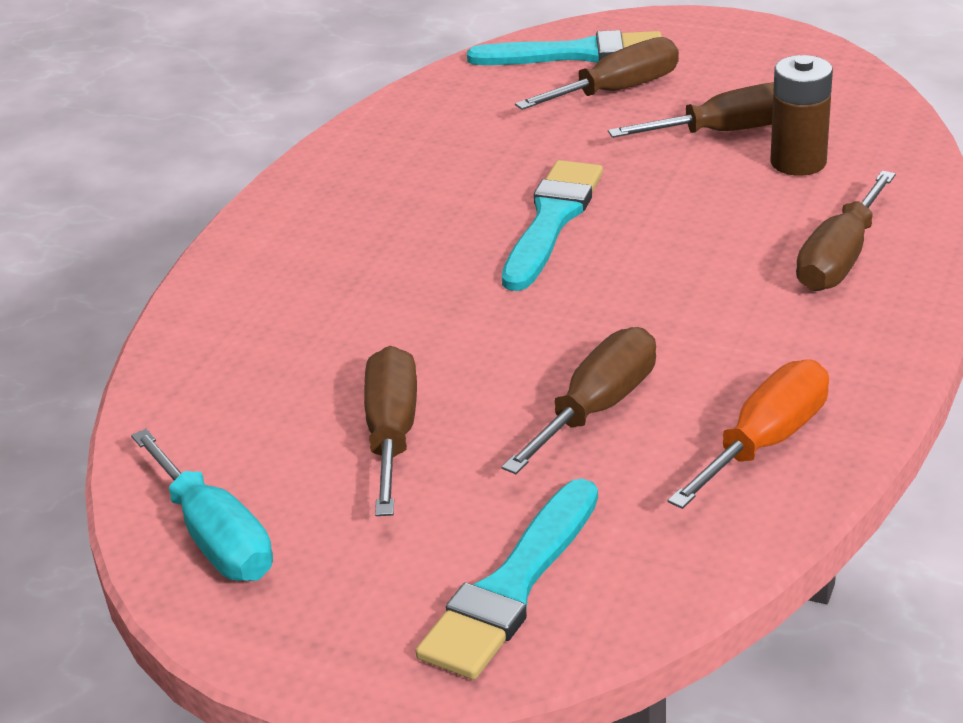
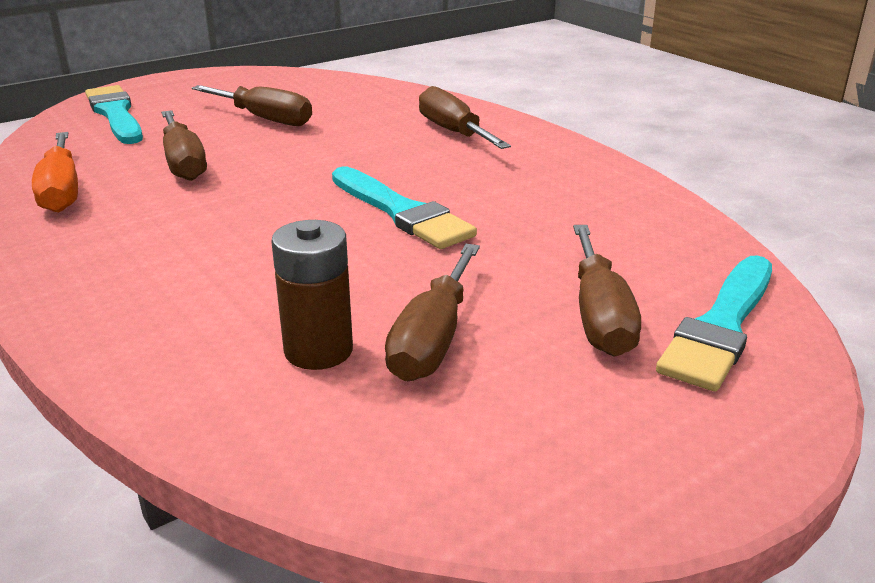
camera: 120 degrees right, 5 degrees down
(215, 537) = (265, 80): turquoise screwdriver -> none
(840, 258) = (153, 296): brown screwdriver -> brown screwdriver (453, 132)

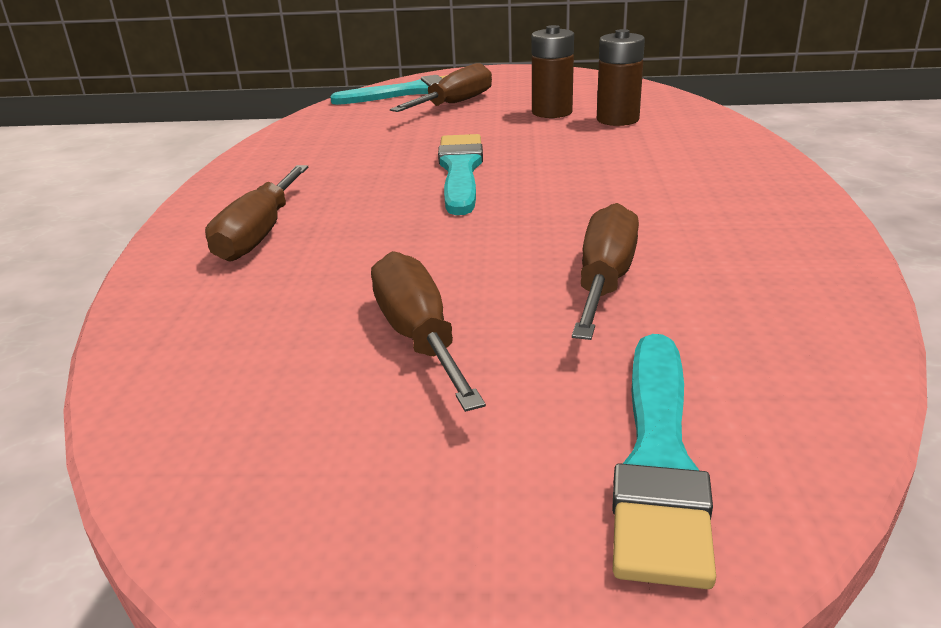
camera: 140 degrees left, 0 degrees up
(62, 191) = (778, 279): orange screwdriver -> none
(433, 339) = (552, 112): brown screwdriver -> brown battery

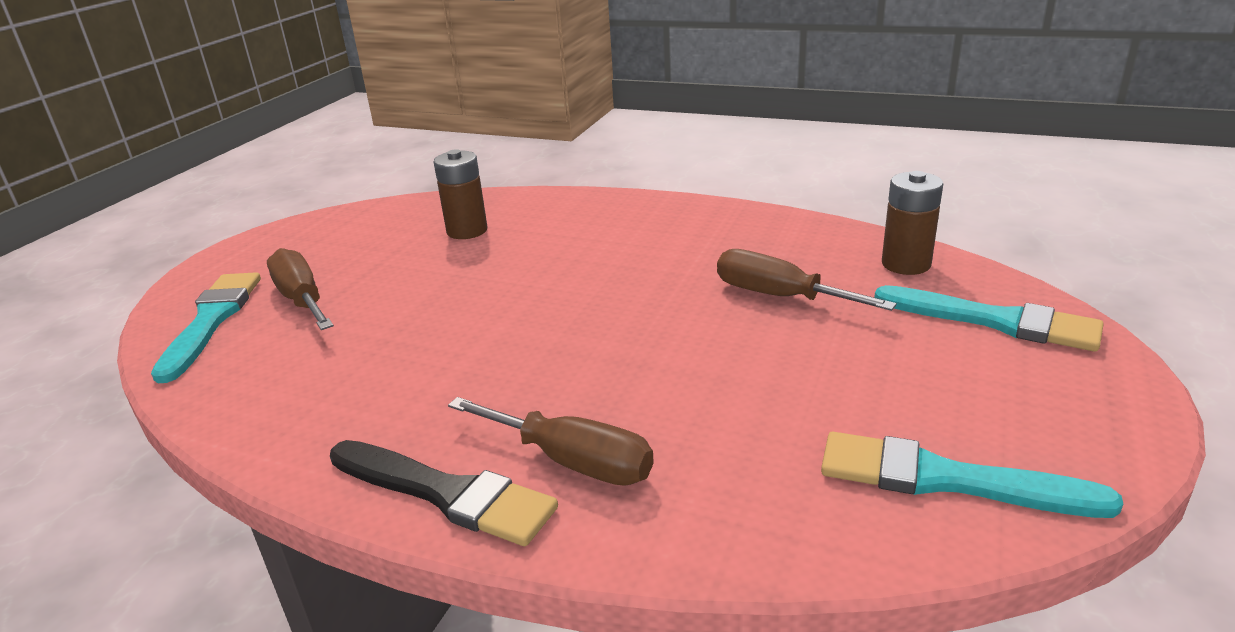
camera: 70 degrees left, 0 degrees up
(218, 203) = (446, 493): none -> black brush
(418, 337) = (833, 384): brown screwdriver -> none
(460, 171) = (511, 323): turquoise brush -> turquoise brush (945, 479)
(552, 112) = (406, 254): brown battery -> brown battery (906, 264)

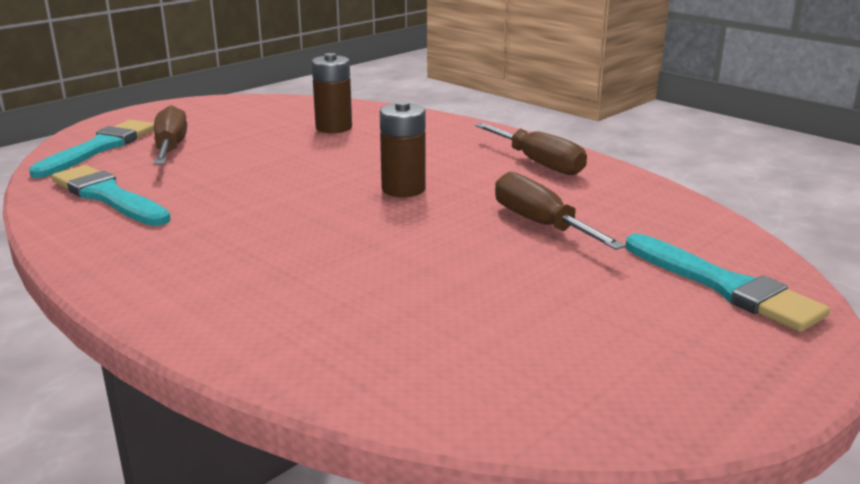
camera: 20 degrees right, 5 degrees down
(446, 493) = (144, 287): black brush -> none
(572, 461) = (251, 292): brown screwdriver -> brown screwdriver (539, 163)
(906, 264) = (687, 226): brown battery -> brown battery (403, 189)
(945, 479) = (538, 385): turquoise brush -> turquoise brush (108, 196)

